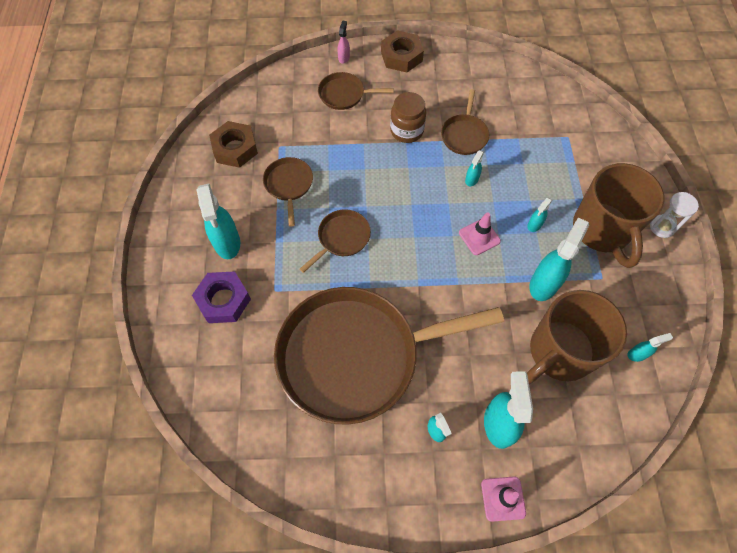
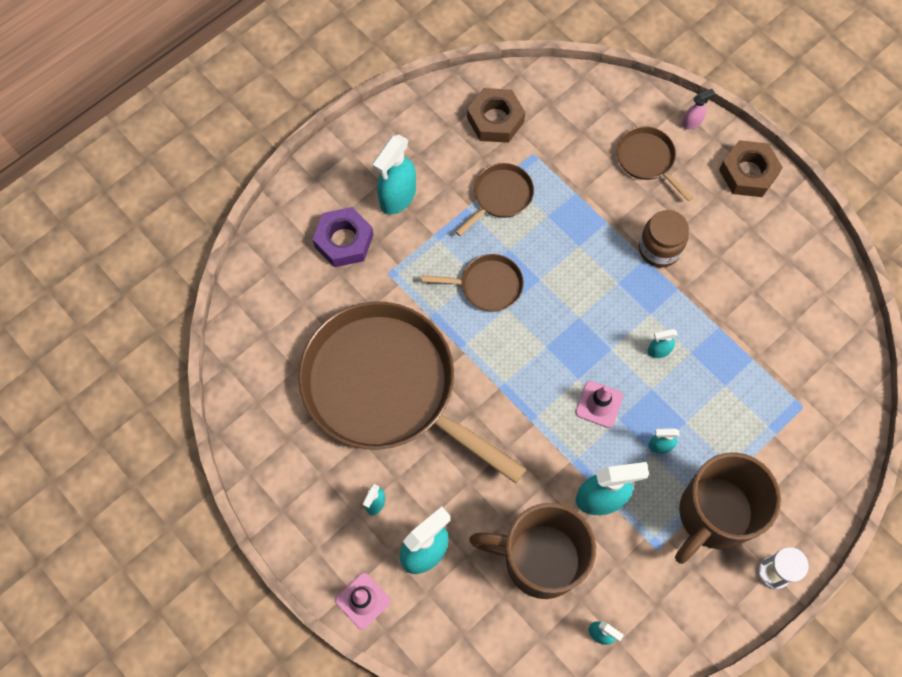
camera: 50 degrees right, 5 degrees up
(464, 135) = (706, 305): brown pan -> none

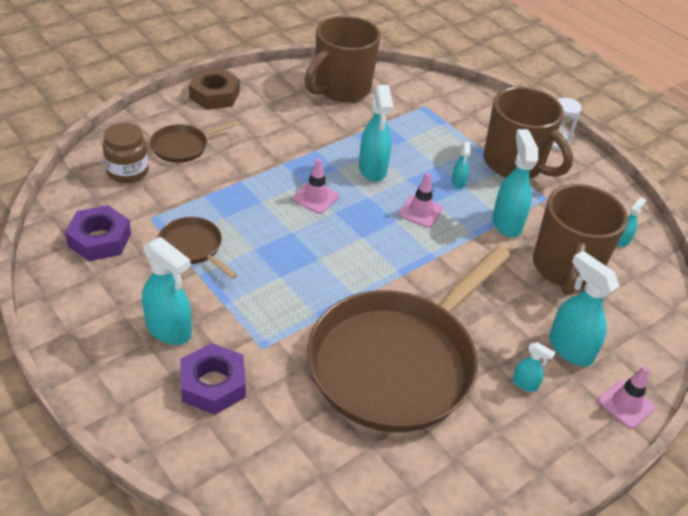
camera: 90 degrees left, 25 degrees down
(487, 285) = (292, 269): brown pan -> none
(495, 120) = (99, 239): brown nut -> purple nut
(597, 296) = (315, 197): none -> pink traffic cone
(658, 351) = (372, 170): turquoise spray bottle -> turquoise spray bottle, size x2.01
(659, 249) = (275, 154): brown jar -> brown jar (127, 171)
(692, 122) = (153, 116): pink spray bottle -> none
(807, 305) = (341, 88): none -> brown mug

